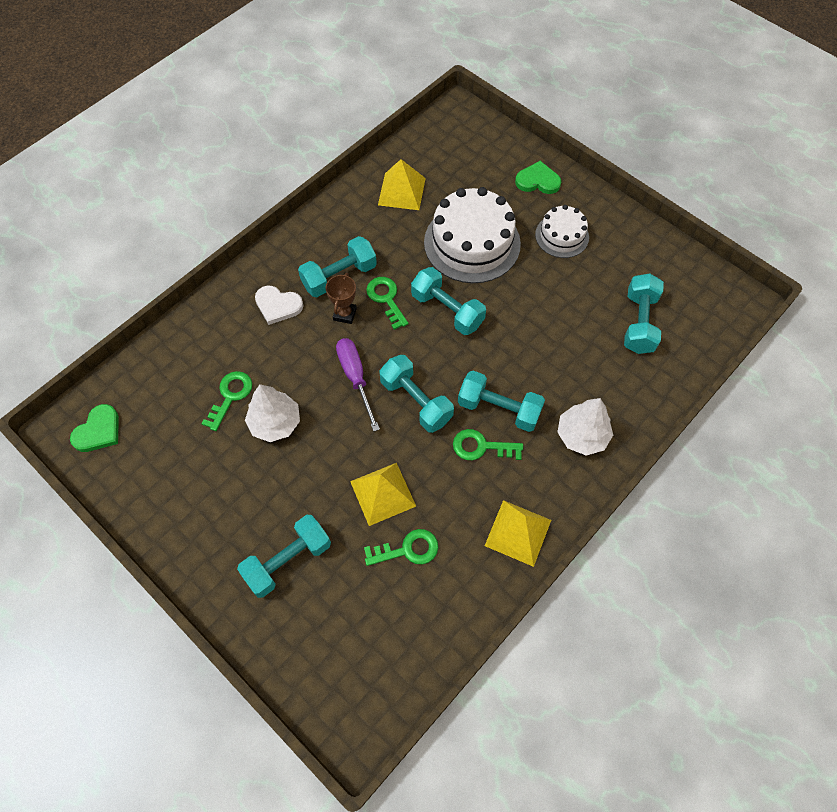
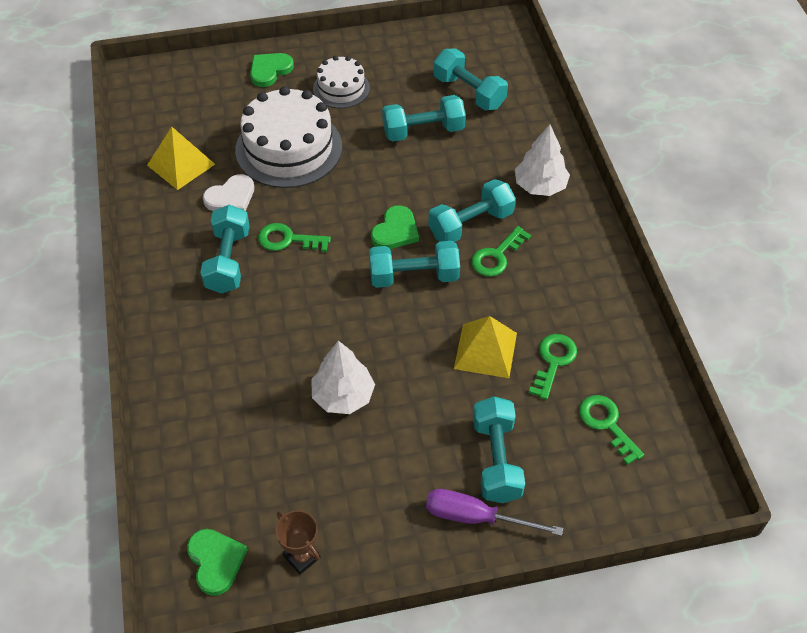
camera: 55 degrees left, 10 degrees down
(230, 396) = (281, 418): green key -> green key (607, 424)
(278, 305) = (213, 326): white heart -> white heart (231, 197)
(345, 314) = (274, 279): brown trophy -> brown trophy (302, 556)
(355, 378) = (350, 307): purple screwdriver -> purple screwdriver (475, 517)
(447, 310) = (341, 203): turquoise dumbbell -> turquoise dumbbell (423, 131)
(450, 361) = (395, 231): none -> green heart
(518, 532) = (594, 276): yellow pyramid -> none

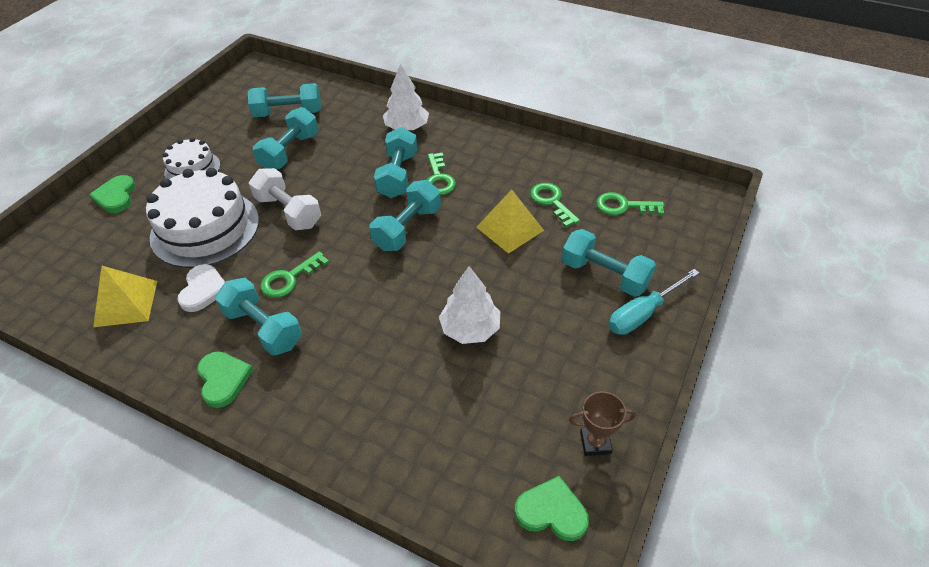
camera: 50 degrees left, 5 degrees down
(355, 184) = (288, 212): none -> white dumbbell
(395, 231) = (357, 215): green heart -> green heart (223, 379)
(475, 517) = (643, 313): purple screwdriver -> turquoise screwdriver

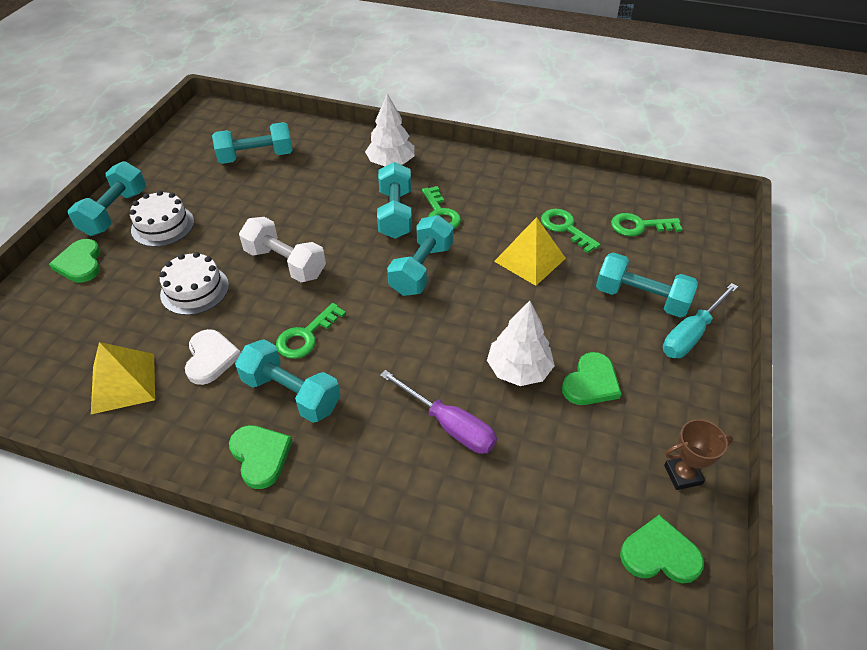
camera: 10 degrees left, 0 degrees up
(205, 228) = (195, 290): white cake -> white cake, size x0.56
(290, 152) = (269, 198): turquoise dumbbell -> turquoise dumbbell (115, 212)
(393, 372) = (449, 425): none -> purple screwdriver
(534, 348) = (591, 382): none -> green heart

